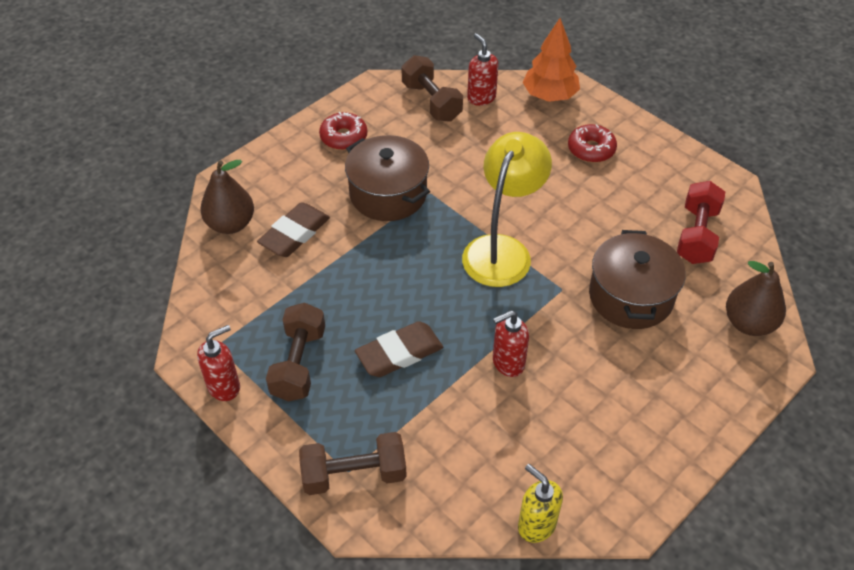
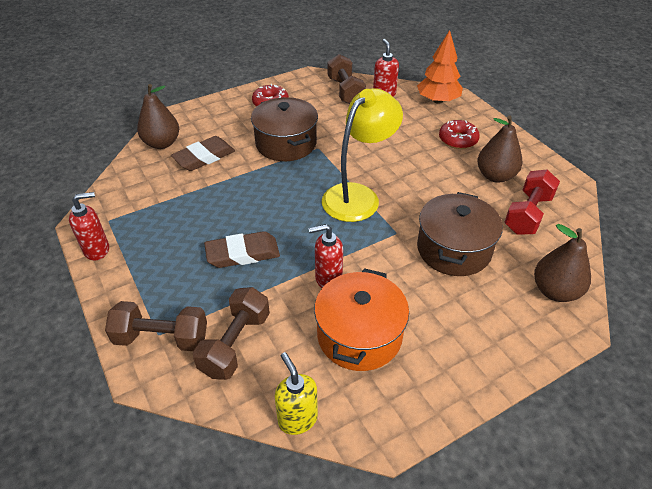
camera: 15 degrees right, 5 degrees down
(299, 363) = (161, 245): brown dumbbell -> brown dumbbell (235, 344)
(565, 420) = (359, 335): none -> orange pot
(648, 191) = (495, 176): none -> brown pear

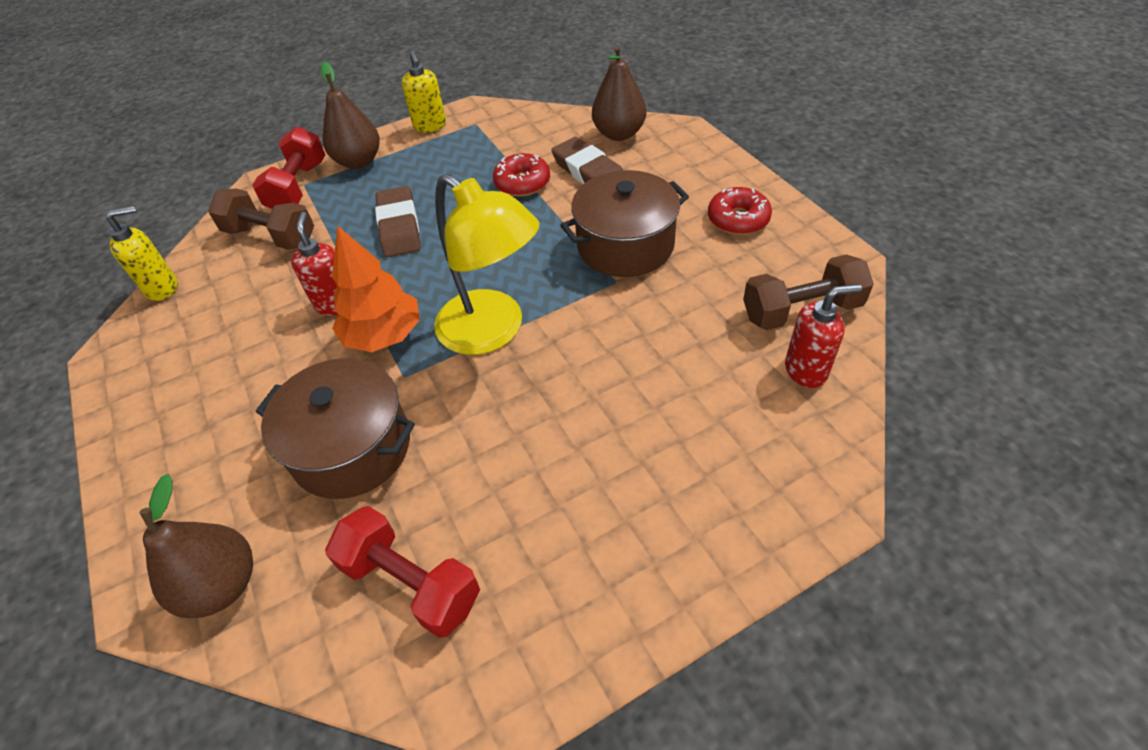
camera: 95 degrees right, 5 degrees up
(97, 250) = (430, 126): red soap dispenser -> yellow soap dispenser
(161, 338) = (298, 187): brown dumbbell -> red dumbbell
(359, 335) = (240, 334): orange pot -> none
(438, 100) = (803, 466): orange tree -> orange tree (384, 335)
(458, 140) = (652, 489): red donut -> red donut (522, 183)
(495, 176) = (530, 543): brown pear -> brown pear (359, 161)

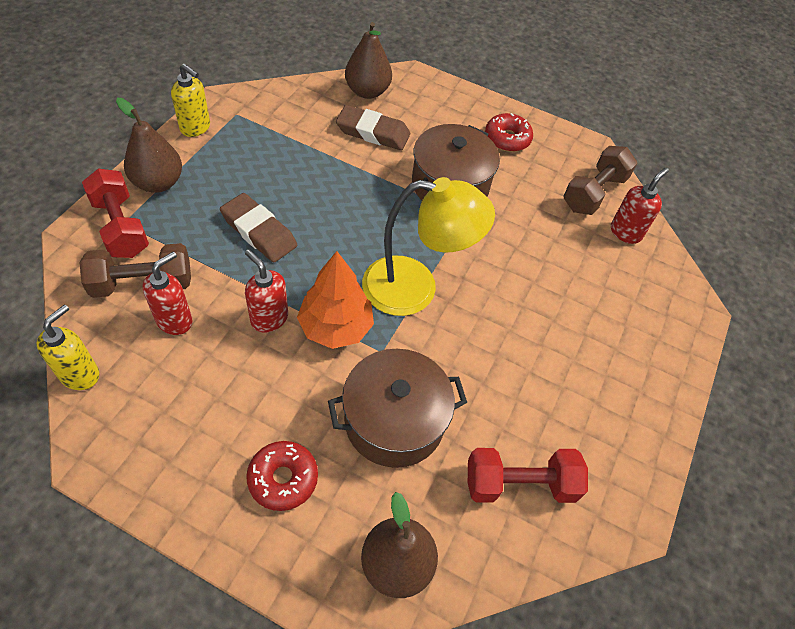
camera: 45 degrees left, 5 degrees up
(264, 274) = (175, 320): none -> red soap dispenser
(522, 183) = (328, 158): red donut -> red donut (283, 479)

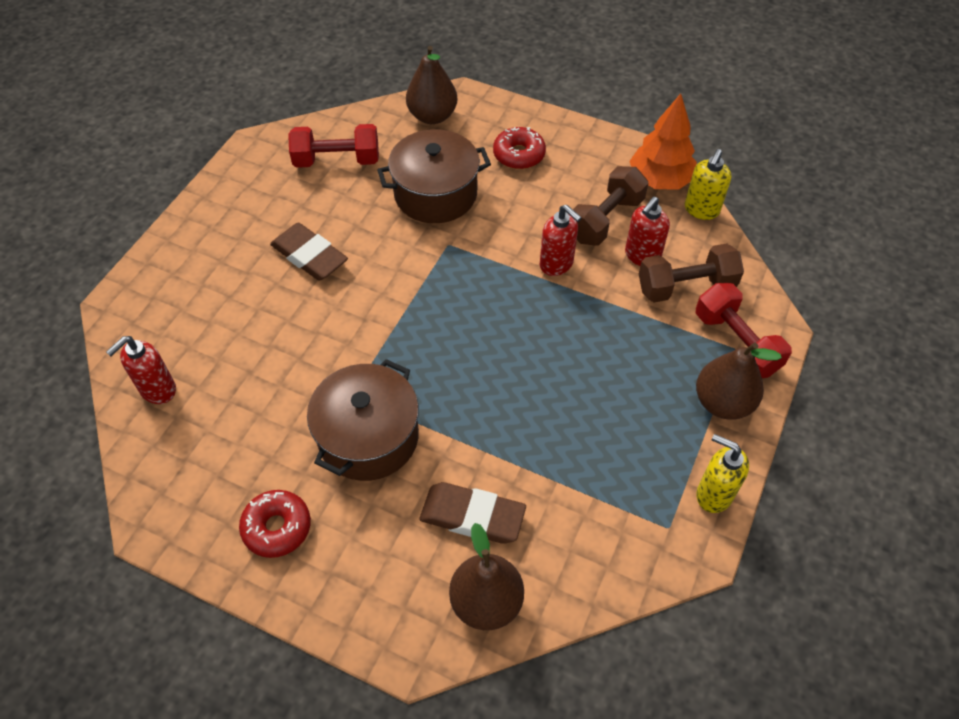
camera: 175 degrees left, 0 degrees up
(259, 231) = (589, 351): brown eraser -> brown eraser (309, 256)
(336, 327) = (492, 261): orange tree -> orange tree (660, 180)
(415, 288) = (415, 303): yellow lamp -> none
(594, 193) = (177, 444): brown dumbbell -> brown dumbbell (605, 220)

